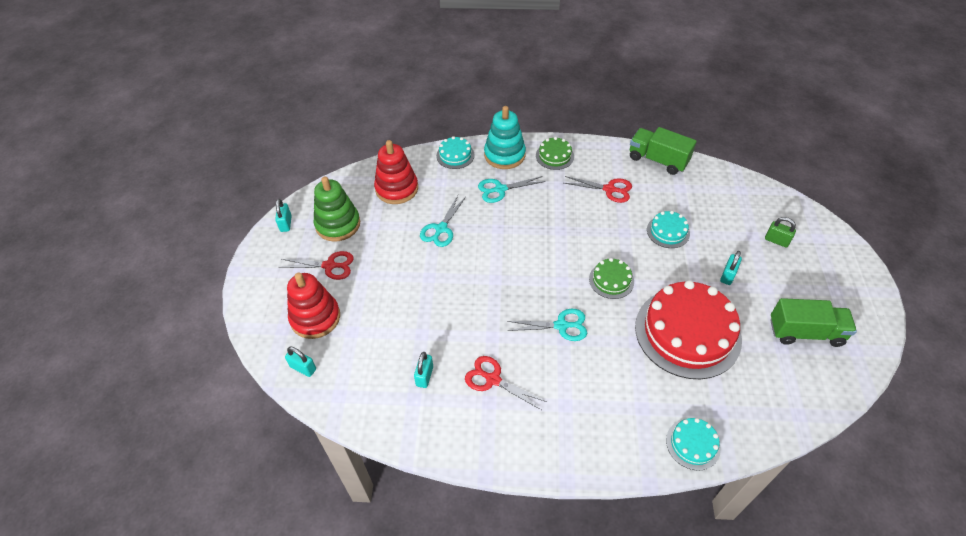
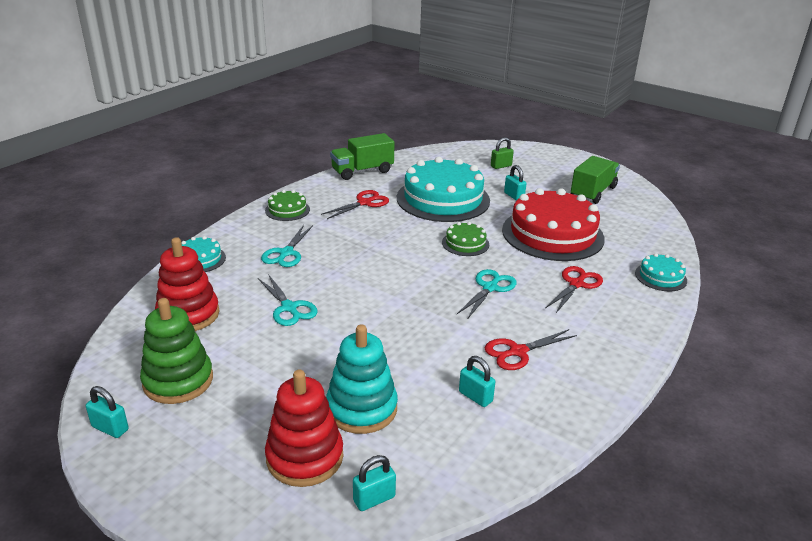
camera: 60 degrees left, 20 degrees down
(329, 266) = (236, 413): red scissors -> red scissors (576, 284)
(504, 155) = (245, 233): turquoise stacking toy -> turquoise stacking toy (362, 408)
(668, 231) = (443, 199): turquoise cake -> turquoise cake, size x2.19

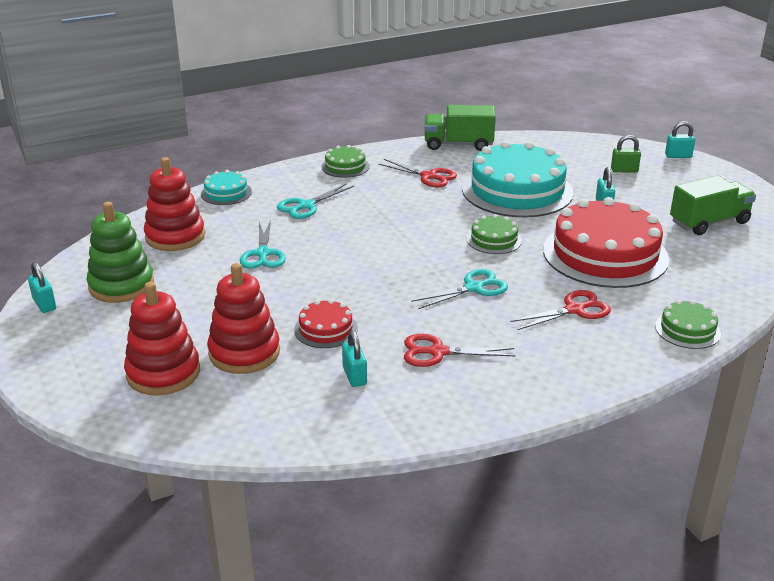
camera: 30 degrees right, 0 degrees up
(362, 408) = (244, 353): turquoise stacking toy -> red stacking toy
(364, 203) = (428, 176): red scissors -> red scissors turned 45 degrees clockwise
(374, 499) = (187, 422): turquoise padlock -> turquoise padlock (678, 156)
(411, 361) = (326, 329): none -> red cake
(660, 277) = (687, 330): turquoise cake -> green cake

